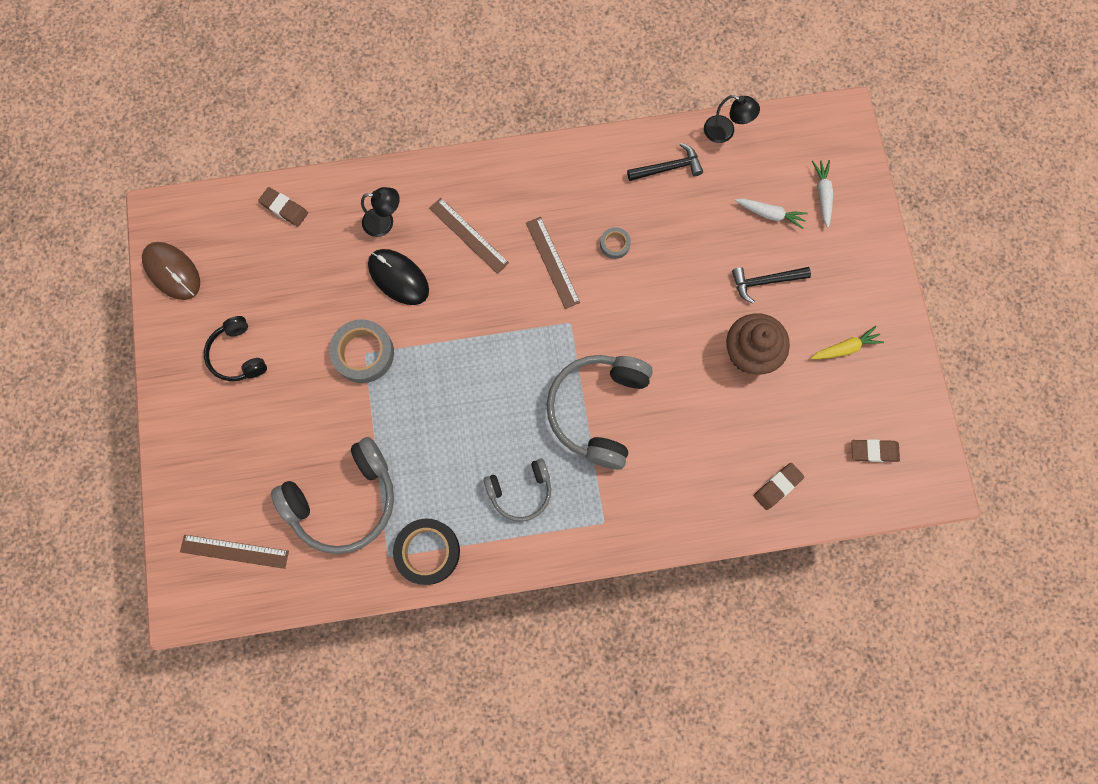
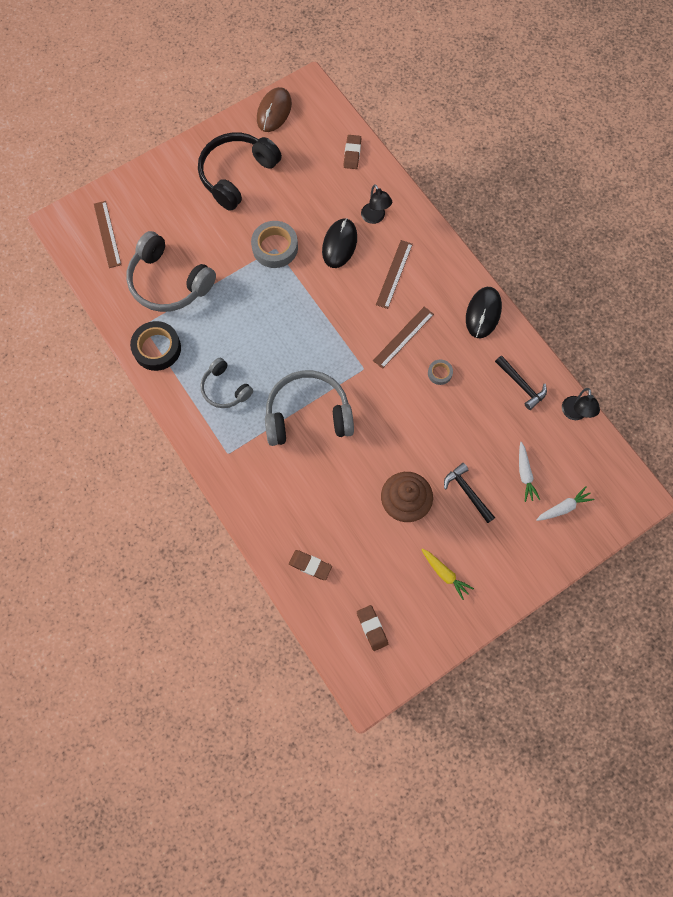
camera: 65 degrees right, 5 degrees down
(238, 355) = (237, 175): black headphones -> black headphones, size x1.73
(565, 165) = (483, 313): none -> black mouse

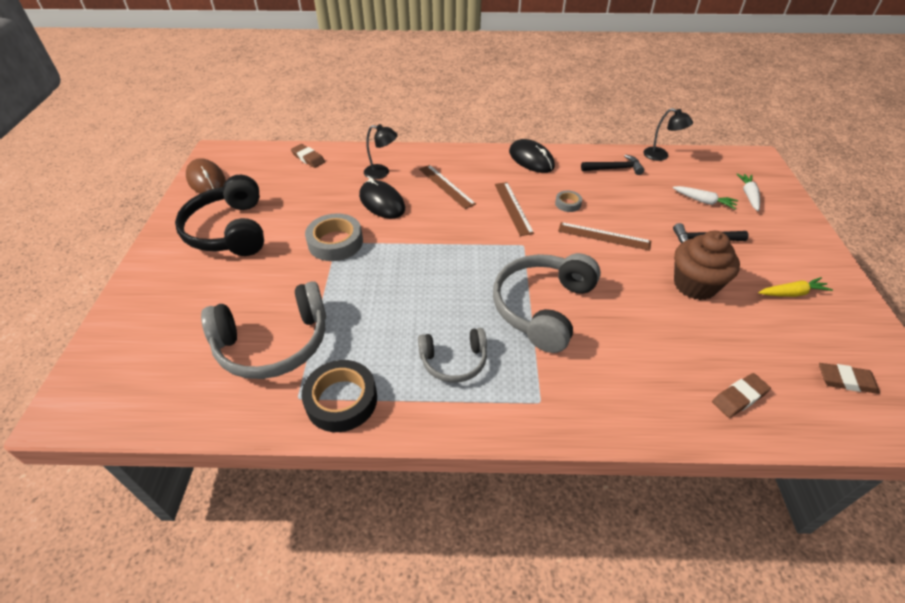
camera: 55 degrees left, 25 degrees down
(107, 234) = (145, 369): brown ruler -> brown ruler (604, 236)

